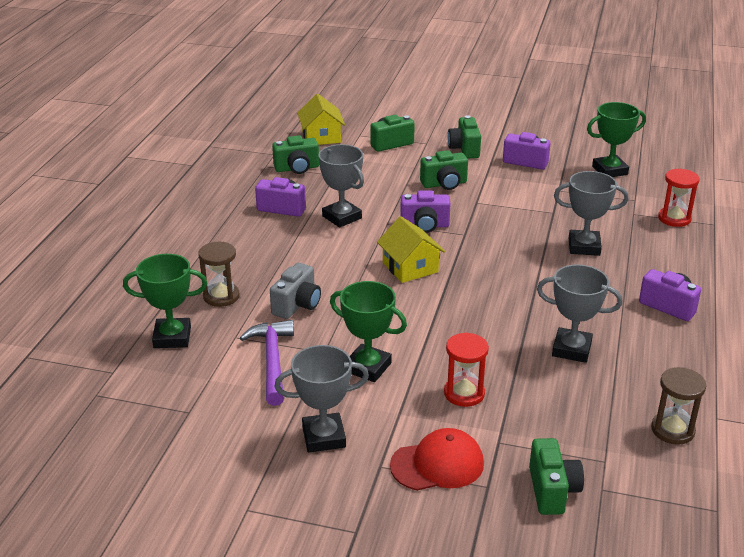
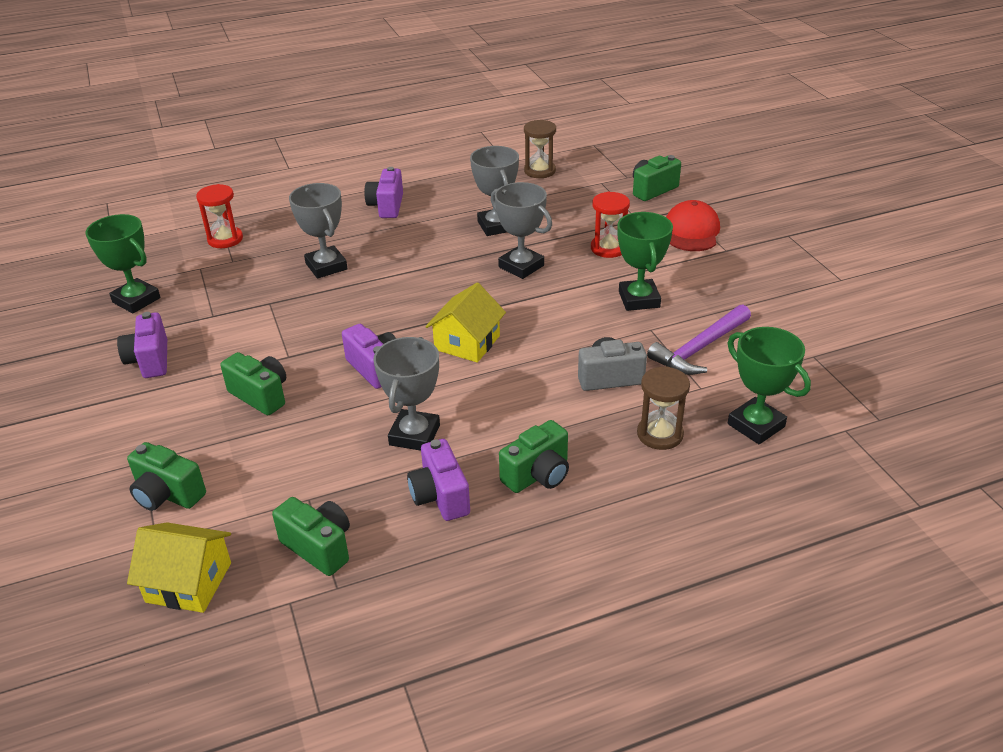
camera: 125 degrees left, 5 degrees up
(321, 137) = (189, 582): yellow house -> yellow house turned 60 degrees clockwise
(323, 437) = (737, 282): grey trophy -> grey trophy (521, 266)
(437, 464) = (691, 231): red cap -> red cap turned 60 degrees clockwise
(464, 149) = (143, 420): green camera -> green camera (538, 475)

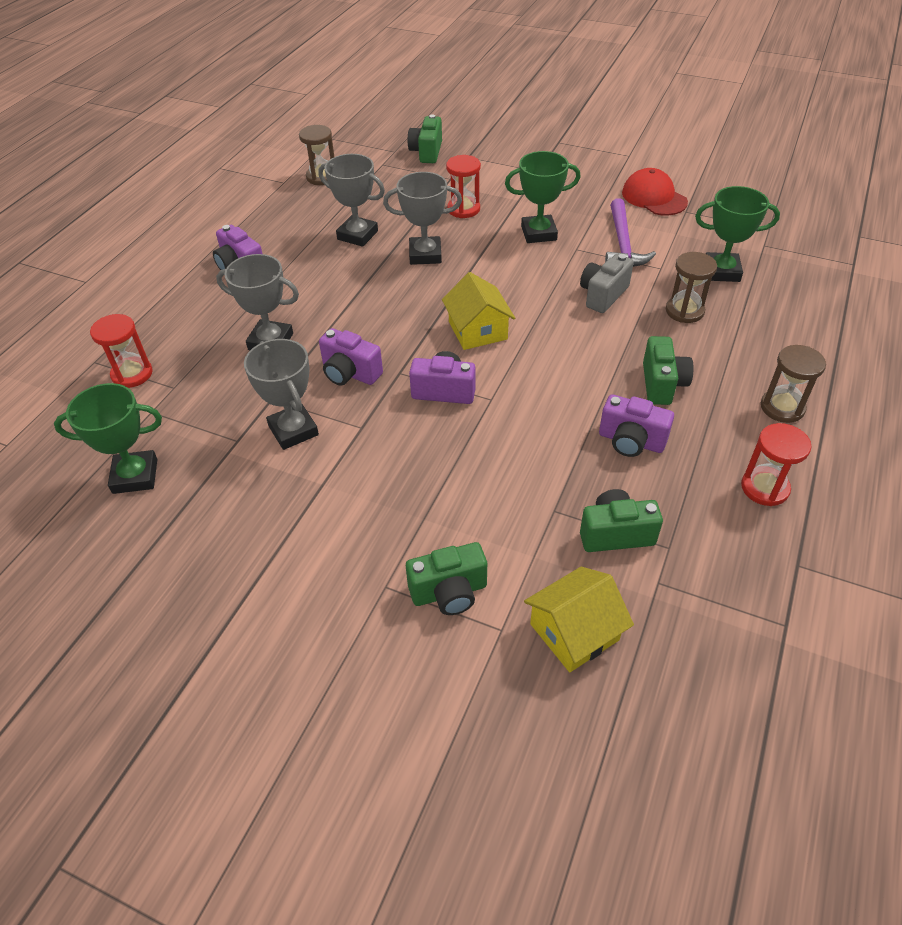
camera: 45 degrees left, 10 degrees up
(150, 360) = (244, 512): purple camera -> purple camera (350, 373)
(261, 395) = (391, 470): green camera -> none
(414, 435) = (549, 415): grey trophy -> grey trophy (293, 430)
(480, 610) = (764, 488): none -> red hourglass
(608, 567) = (782, 407): none -> brown hourglass
(639, 299) = (538, 233): green trophy -> green trophy turned 45 degrees counterclockwise
(691, 231) = (498, 169): red cap -> red cap (654, 197)

